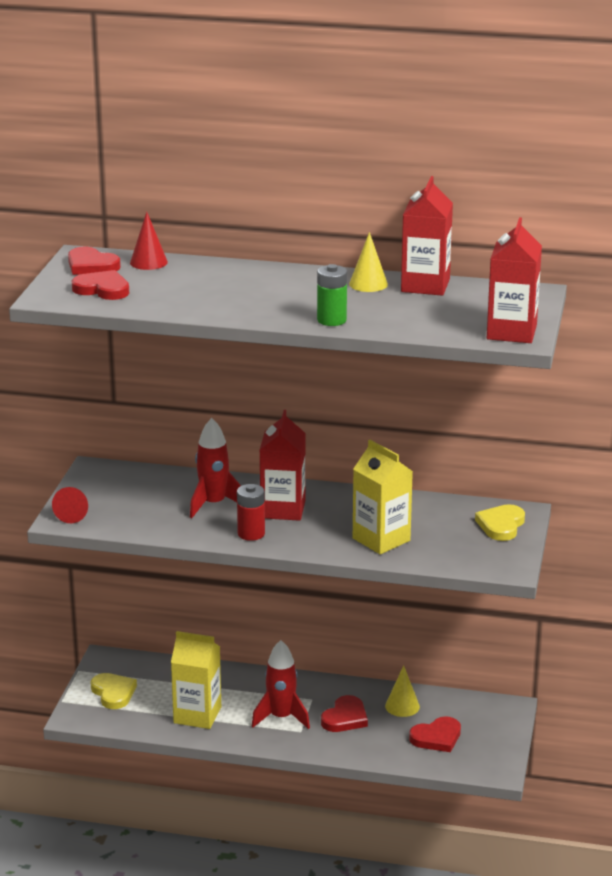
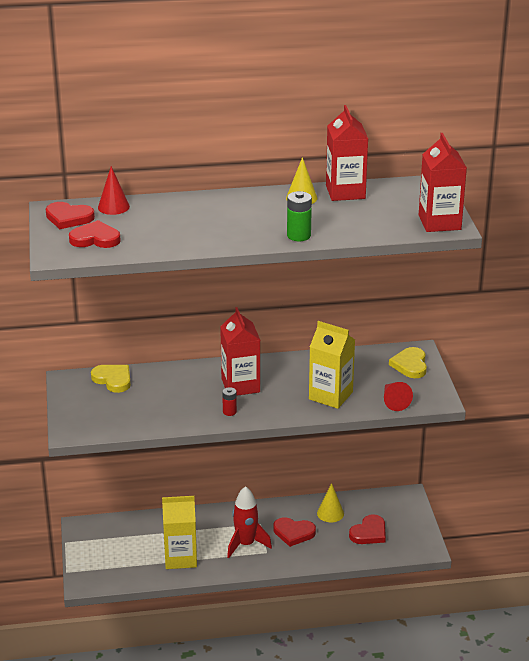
camera: 20 degrees left, 5 degrees up
(74, 513) = (77, 423): red cone -> red cone (394, 401)
(113, 693) = (104, 555): yellow heart -> yellow heart (113, 380)
(213, 504) = (184, 392): red rocket -> none
(251, 534) = (229, 412): red battery -> red battery, size x0.63
(345, 718) = (293, 533): red heart -> red heart turned 90 degrees clockwise

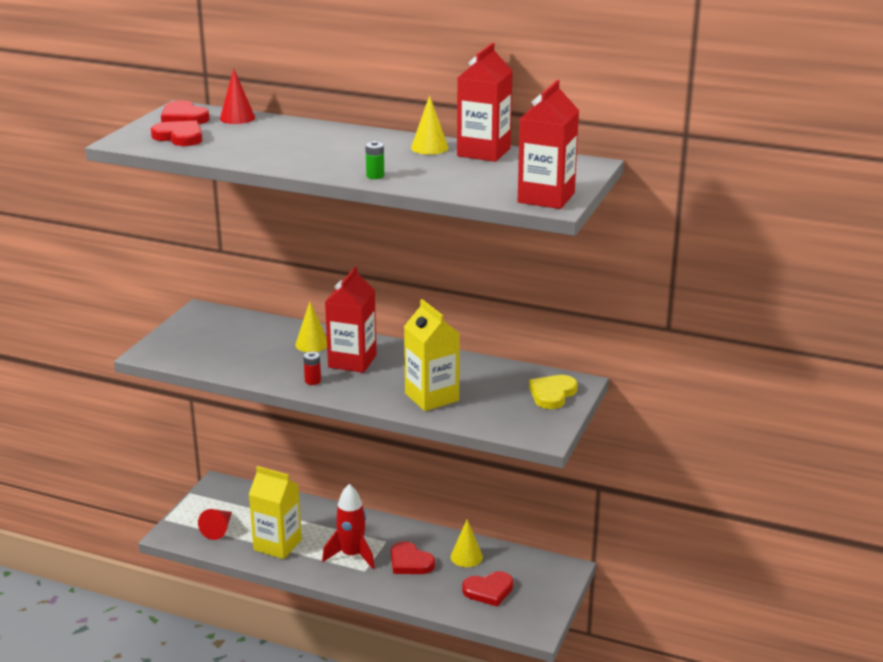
camera: 30 degrees right, 5 degrees down
(113, 380) = (240, 322): yellow heart -> none
(193, 380) = (312, 344): none -> yellow cone
(298, 235) = (375, 176): green battery -> green battery, size x0.63
(394, 401) = (493, 422): red cone -> red cone (218, 529)

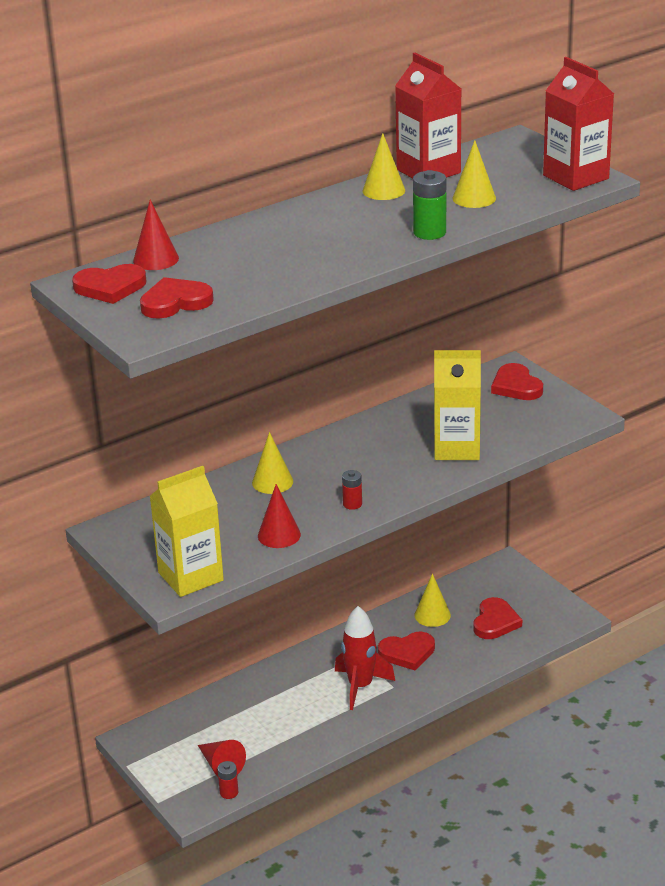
camera: 55 degrees left, 5 degrees up
(194, 543) = (229, 792): none -> red battery
(248, 367) = (279, 535): none -> red cone
(277, 545) = (292, 731): yellow carton -> yellow carton (190, 576)
(352, 361) = (337, 469): red carton -> none
(375, 176) = (429, 232): green battery -> green battery, size x1.60
(456, 175) = (474, 198): none -> yellow cone
(552, 394) = (516, 386): yellow heart -> red heart

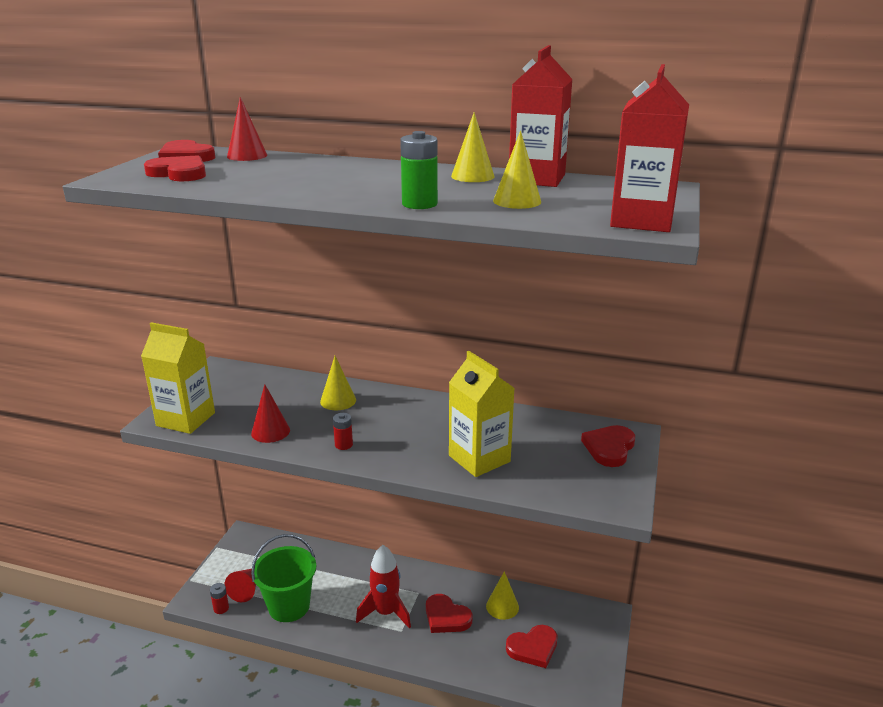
camera: 50 degrees right, 5 degrees down
(280, 745) = (289, 606): none -> green bucket

